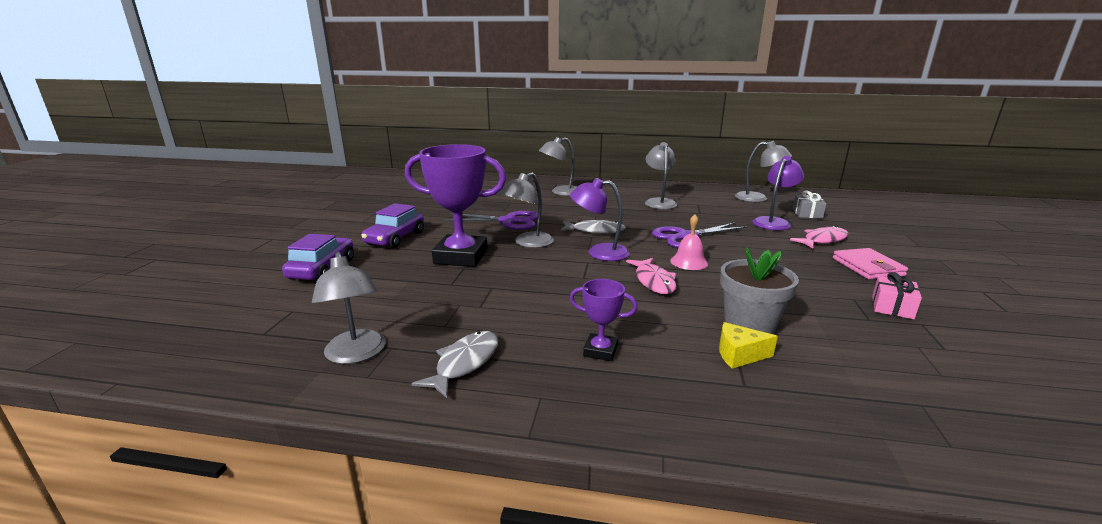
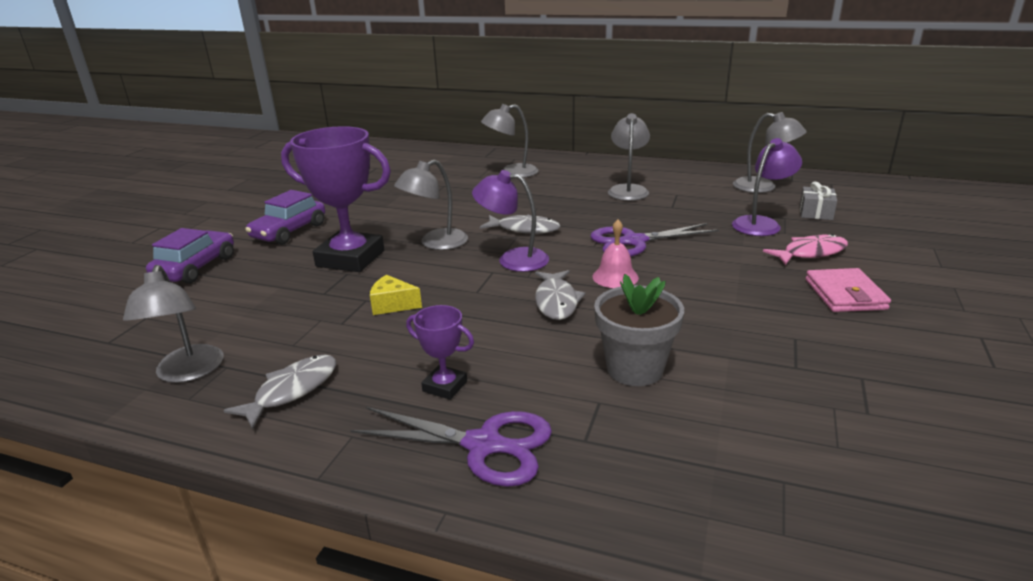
camera: 10 degrees right, 5 degrees up
(508, 221) = (428, 212): purple scissors -> purple scissors (483, 445)
(654, 281) = (556, 301): pink fish -> grey fish
(739, 355) = (601, 402): yellow cheese -> yellow cheese (392, 305)
(892, 307) = (838, 352): pink gift -> none

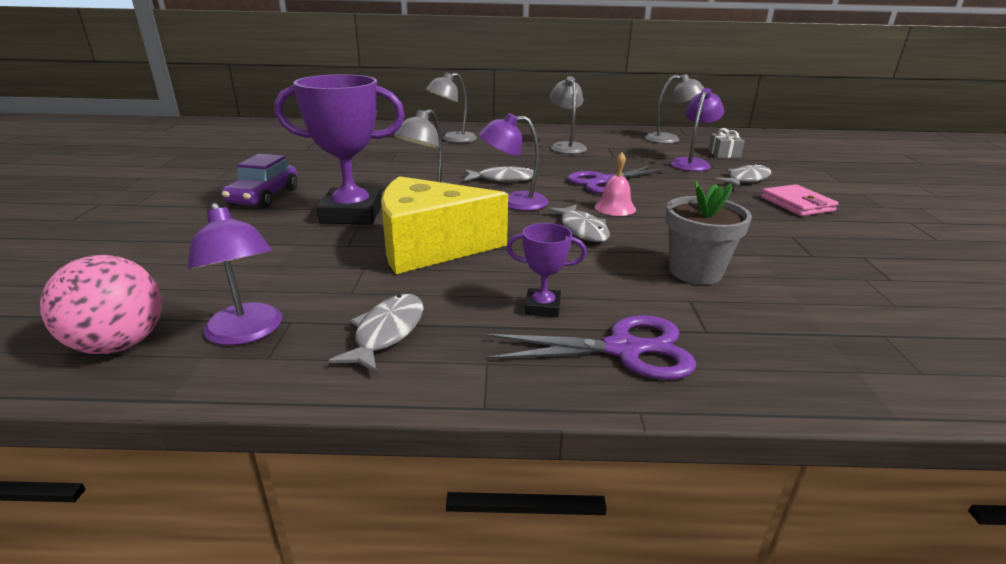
camera: 20 degrees left, 0 degrees up
(97, 368) = (119, 344): none -> pink ball
(188, 372) = (247, 333): grey lamp -> purple lamp
(196, 268) = (176, 236): purple car -> none
(392, 305) = (430, 247): yellow cheese -> yellow cheese, size x2.46
(810, 253) = (746, 179): pink fish -> grey fish

